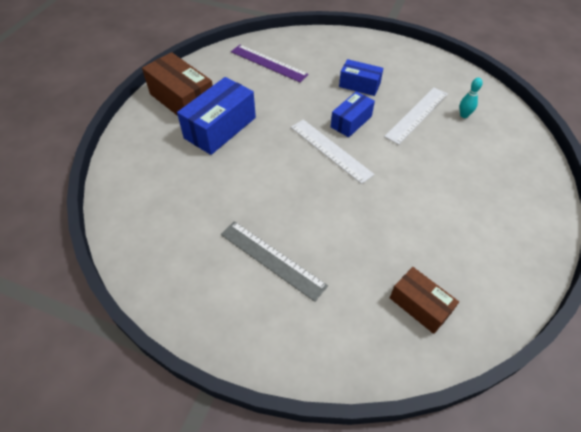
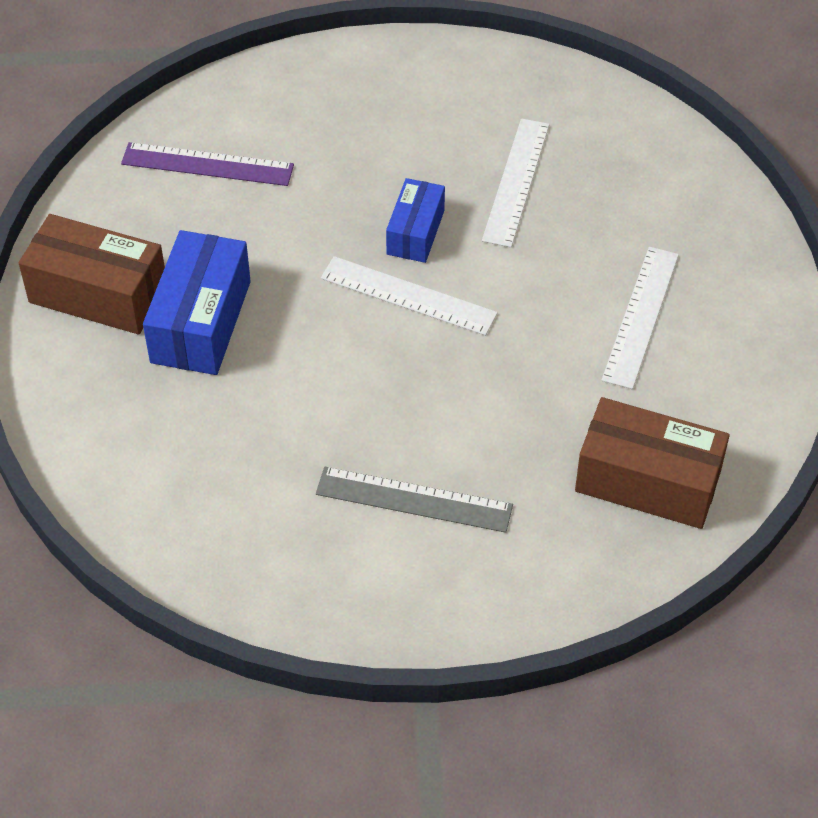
camera: 25 degrees left, 0 degrees up
(359, 85) = (394, 156): blue box -> none
(419, 305) = (647, 481): brown box -> brown box, size x1.64
(457, 204) = (640, 316): none -> white ruler
(464, 115) = (591, 156): turquoise bowling pin -> none

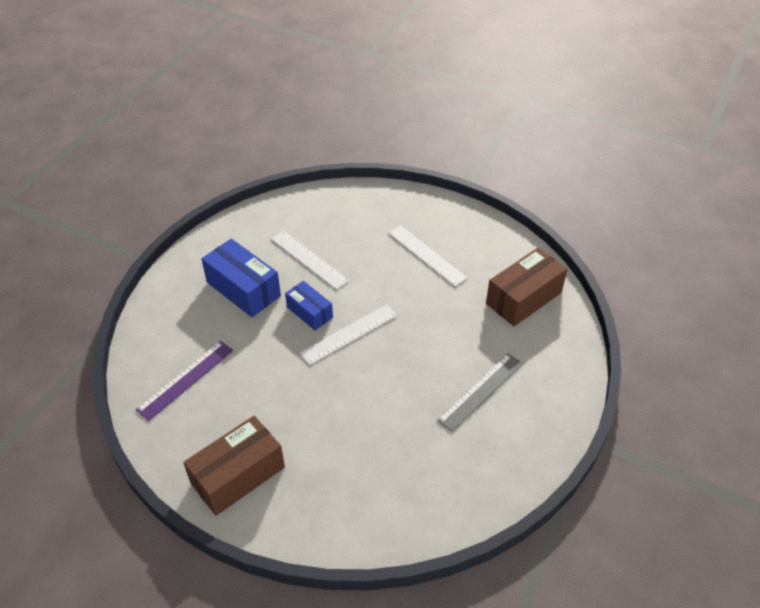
camera: 60 degrees left, 5 degrees down
(201, 322) = (297, 433): blue box -> blue box (243, 289)

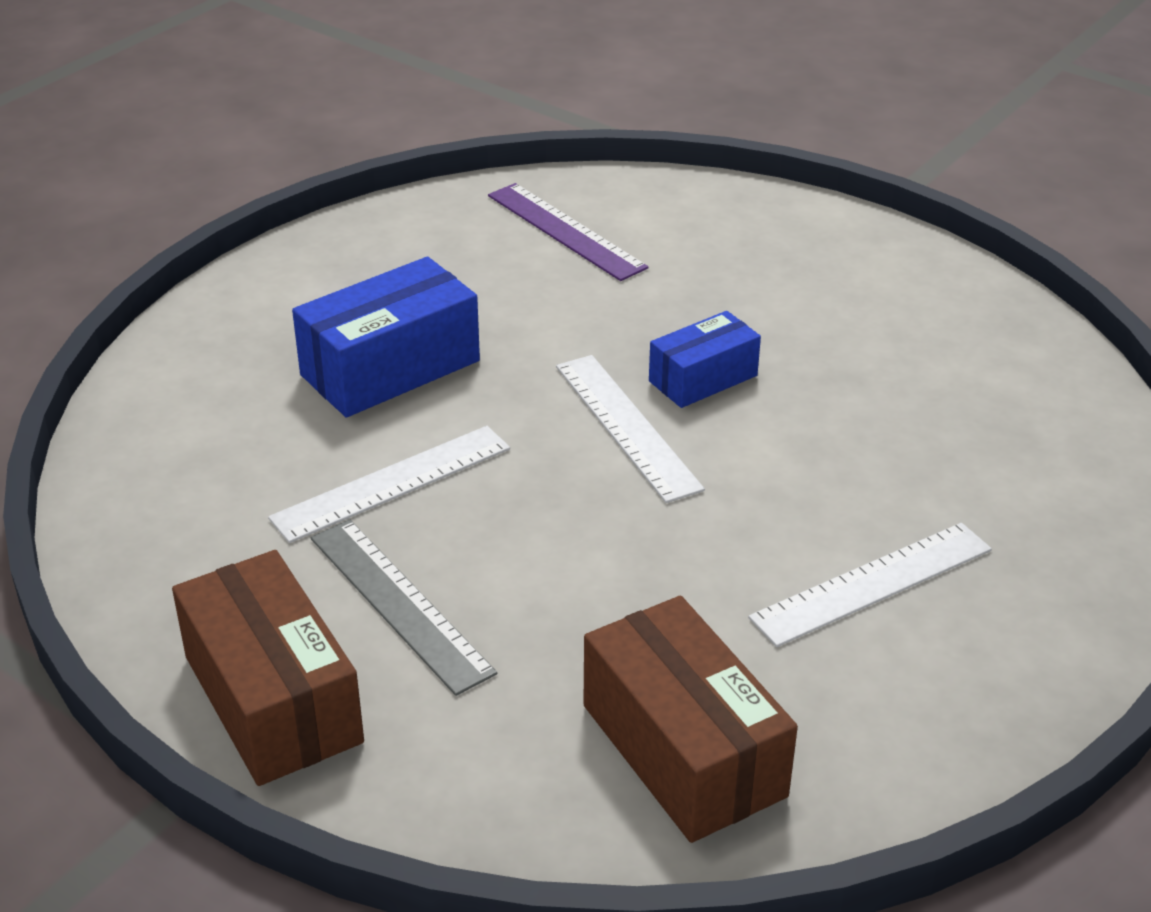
camera: 100 degrees right, 10 degrees down
(238, 475) = (338, 276): brown box -> brown box (272, 699)
(243, 289) = (786, 299): blue box -> blue box (390, 368)
(309, 259) = (870, 390): white ruler -> white ruler (392, 483)

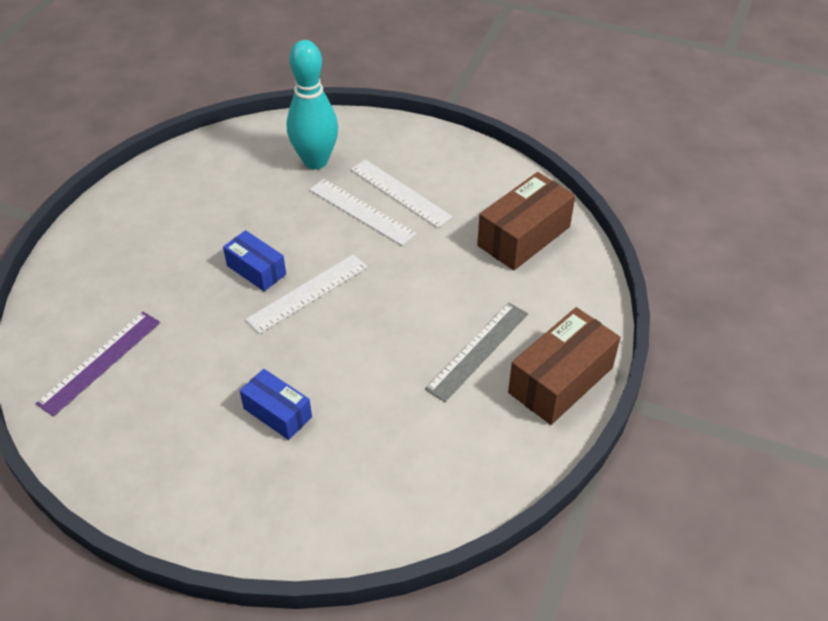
camera: 105 degrees left, 10 degrees up
(390, 368) = (277, 413): blue box -> blue box, size x0.61
(392, 483) = (387, 380): white ruler -> white ruler (361, 211)
(997, 482) = (315, 161): none -> turquoise bowling pin

